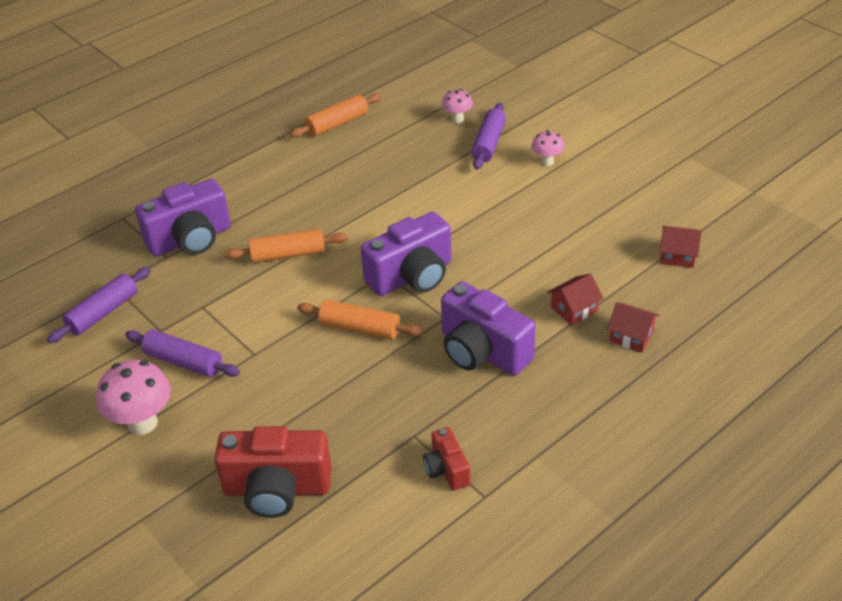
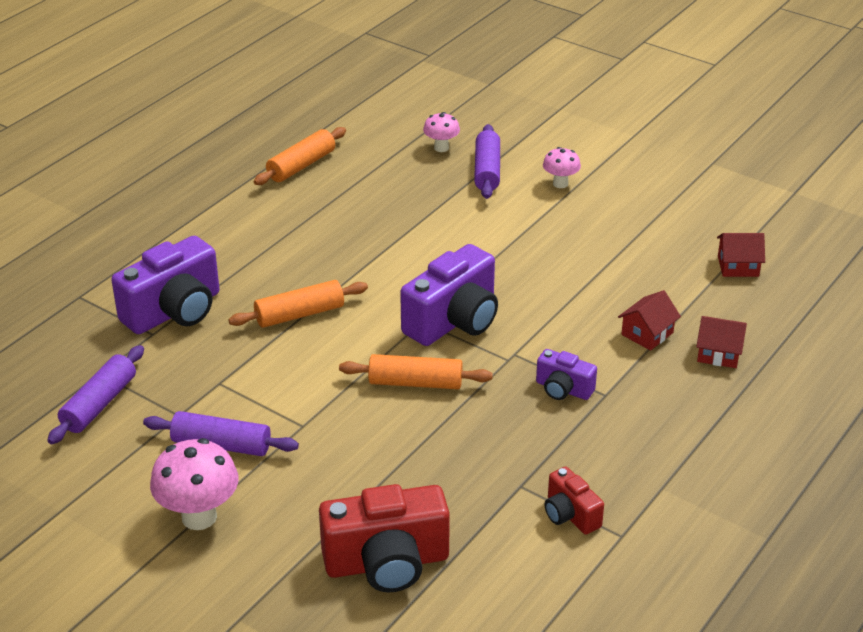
camera: 15 degrees left, 5 degrees down
(482, 351) = (563, 389): purple camera -> purple camera, size x0.53

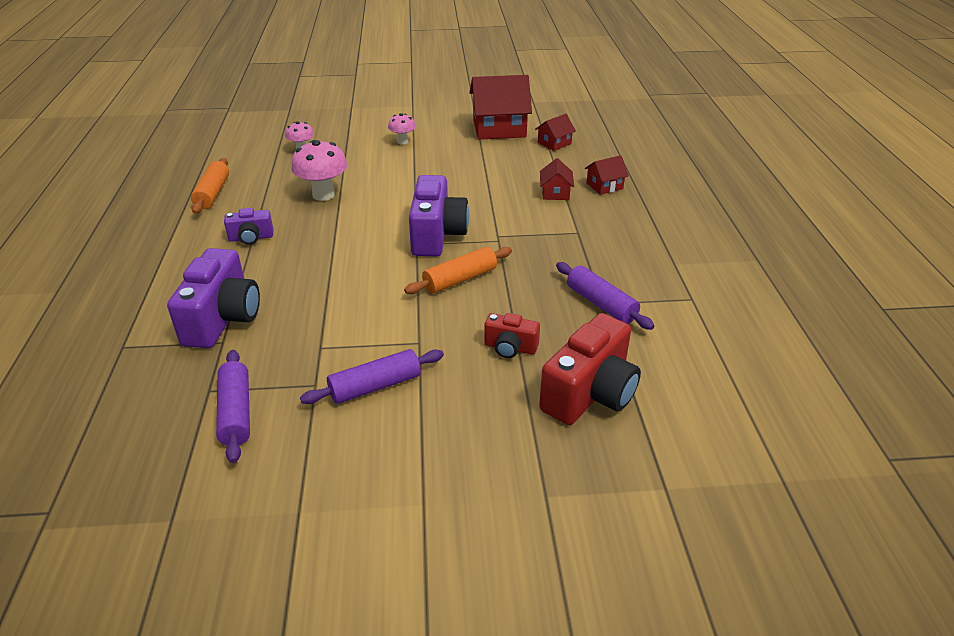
camera: 40 degrees left, 0 degrees up
(199, 517) = (422, 444): pink mushroom -> pink mushroom (323, 195)
(299, 314) = (326, 277): orange rolling pin -> none
(487, 170) = (348, 151): purple rolling pin -> purple rolling pin (601, 304)
(563, 389) = (551, 240): purple camera -> purple camera (251, 238)
(570, 515) = (651, 303): red camera -> red camera (510, 348)
(696, 214) = (499, 128): none -> red house

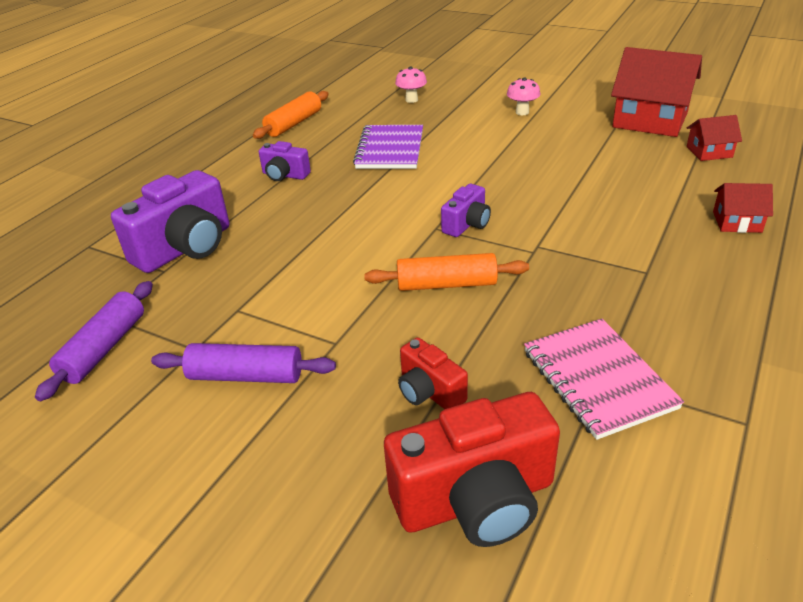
camera: 35 degrees right, 0 degrees up
(323, 195) = (390, 149): pink mushroom -> purple notebook
(436, 235) = (467, 224): purple camera -> purple camera, size x0.53
(555, 193) = (658, 213): red house -> none
(601, 304) = (598, 379): purple rolling pin -> pink notebook

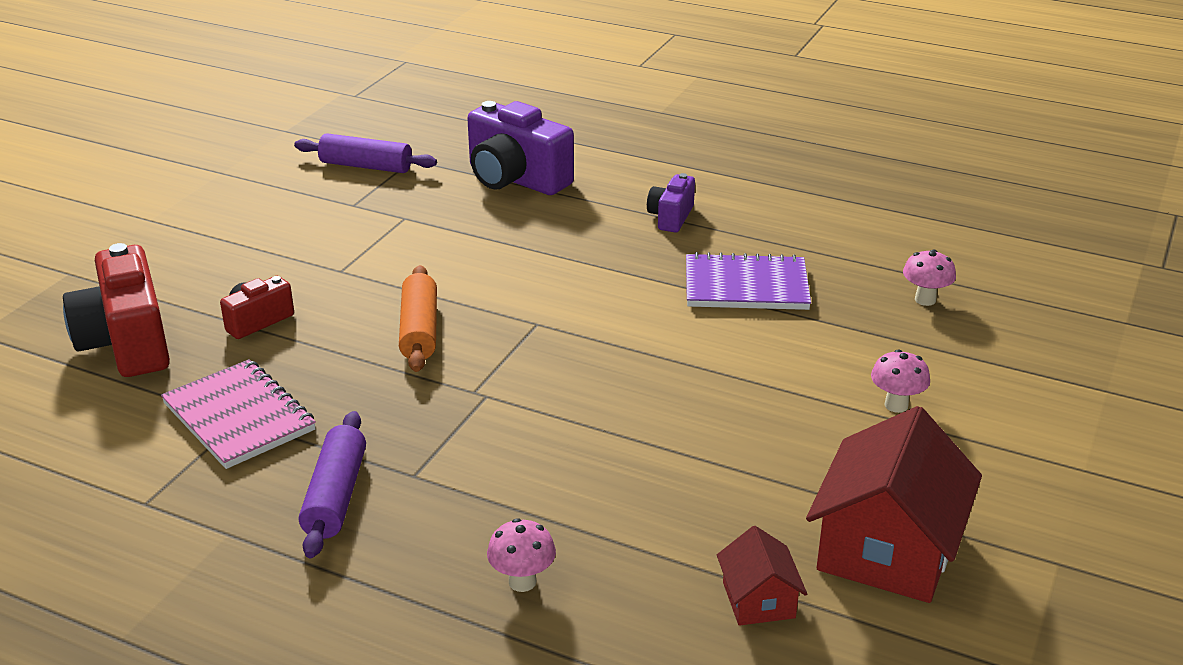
camera: 85 degrees right, 5 degrees down
(246, 376) = (309, 232): purple rolling pin -> purple rolling pin (335, 496)
(294, 124) = (821, 211): orange rolling pin -> none
(467, 224) = (542, 345): purple camera -> none
(598, 379) = (239, 417): pink notebook -> pink notebook turned 75 degrees clockwise
(737, 222) = (522, 582): red house -> pink mushroom

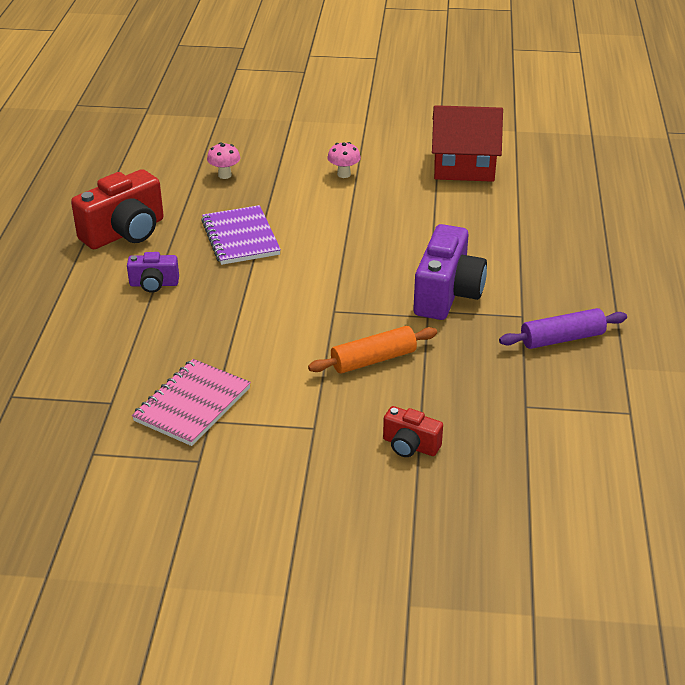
camera: 110 degrees left, 5 degrees up
(127, 343) = (483, 506): red camera -> red camera (125, 232)
(239, 417) = (523, 407): pink notebook -> pink notebook (192, 404)
(366, 166) = (116, 480): purple rolling pin -> none
(515, 179) = (114, 377): purple camera -> purple camera (447, 294)
(522, 582) = (571, 258): pink mushroom -> none
(758, 600) = (526, 193): red house -> none

